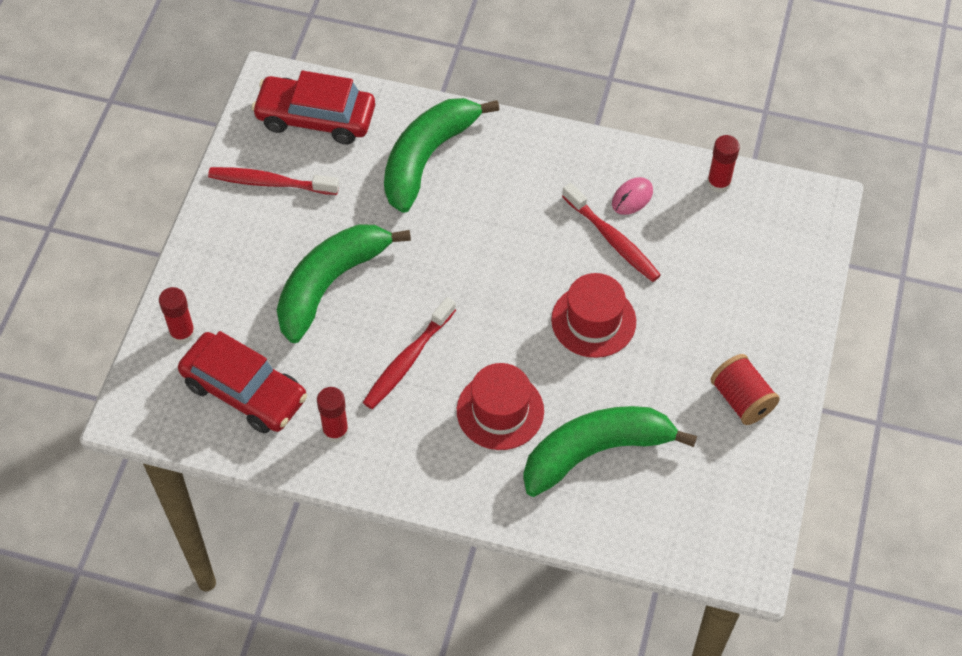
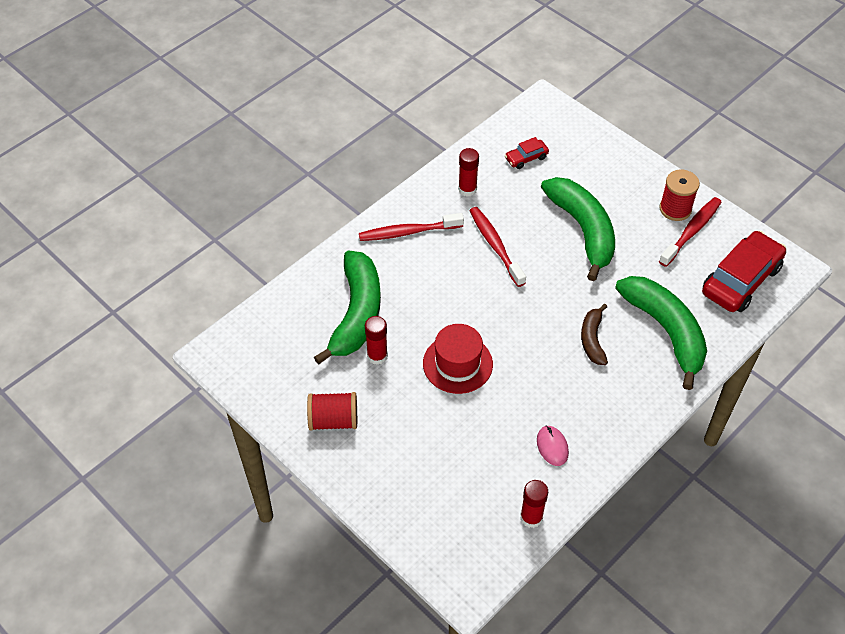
camera: 120 degrees right, 5 degrees down
(182, 333) = (589, 144): red glue stick -> red glue stick (377, 356)
(243, 209) = (675, 209): none -> red spool
(244, 391) = (526, 158): red car -> red car, size x0.47
(480, 215) = (592, 339): none -> brown banana
(500, 411) = (423, 277): red hat -> none
(612, 239) = (520, 412): red toothbrush -> red toothbrush (408, 232)

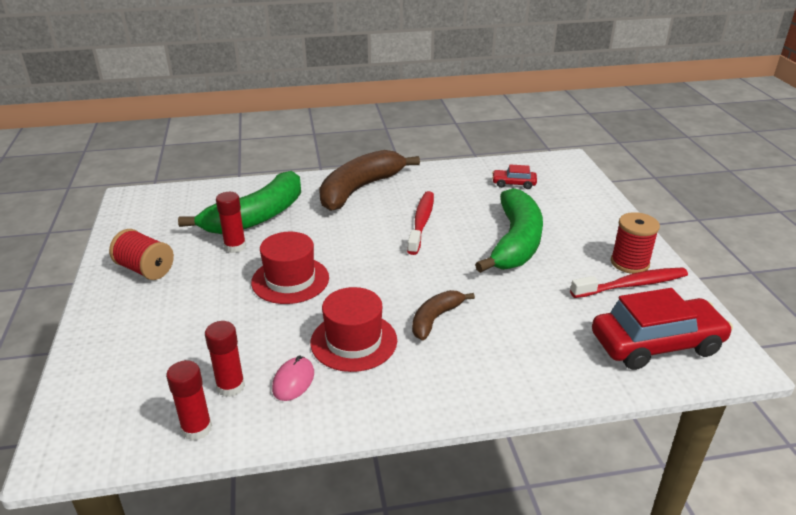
camera: 35 degrees right, 20 degrees down
(408, 232) = (360, 189): red toothbrush -> brown banana
(467, 189) = (440, 183): red glue stick -> red glue stick (230, 386)
(558, 391) = (354, 341): none -> red hat
(665, 331) = (522, 347): green banana -> none

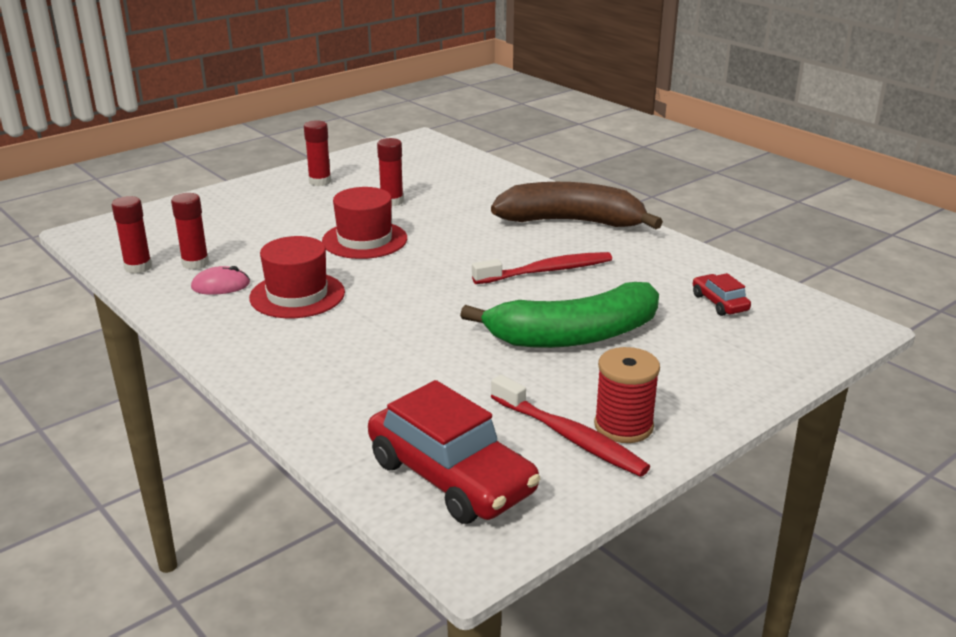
camera: 60 degrees right, 5 degrees down
(145, 269) = (320, 181): red spool -> red glue stick
(256, 217) = (452, 194): green banana -> none
(435, 319) = (370, 325): brown banana -> none

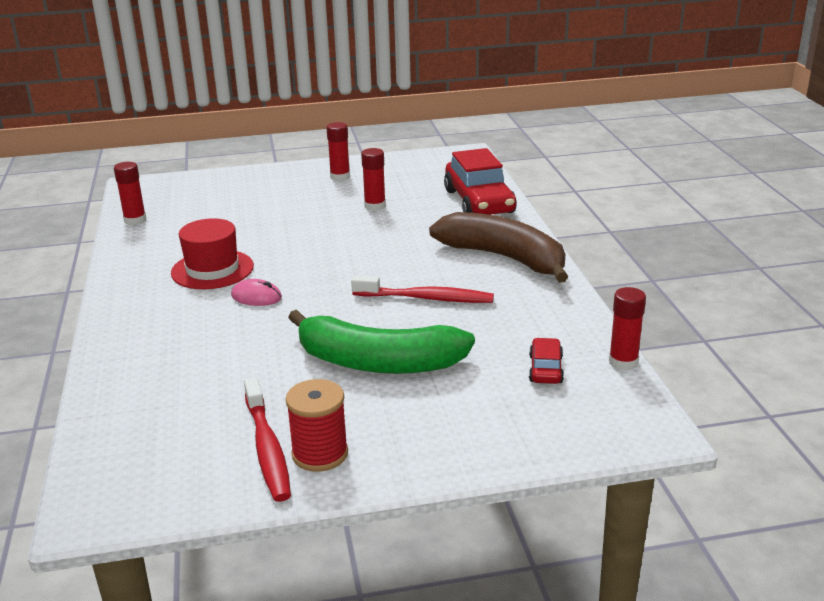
camera: 30 degrees right, 0 degrees up
(195, 263) = (174, 226): red glue stick -> red glue stick (623, 362)
(220, 285) = (170, 248): pink mouse -> pink mouse (256, 297)
(364, 240) = (314, 235): red hat -> none
(451, 476) = (144, 449): red car -> red car (479, 202)

